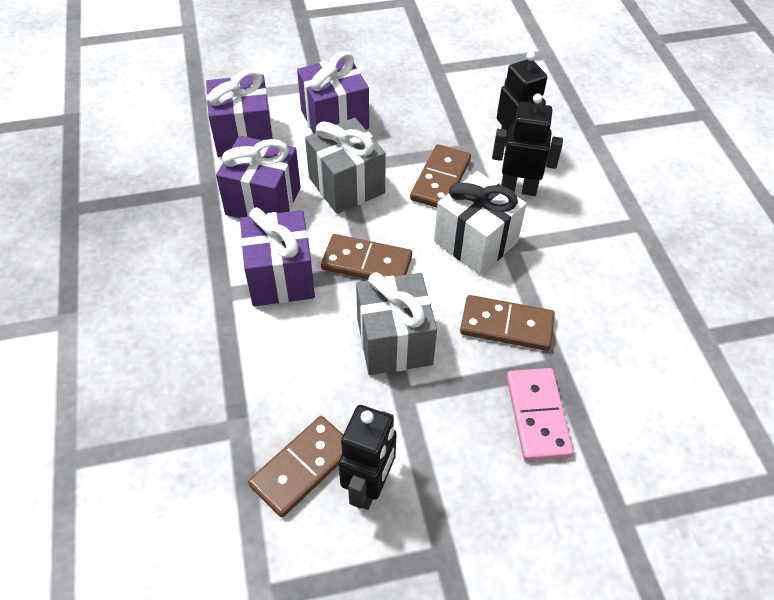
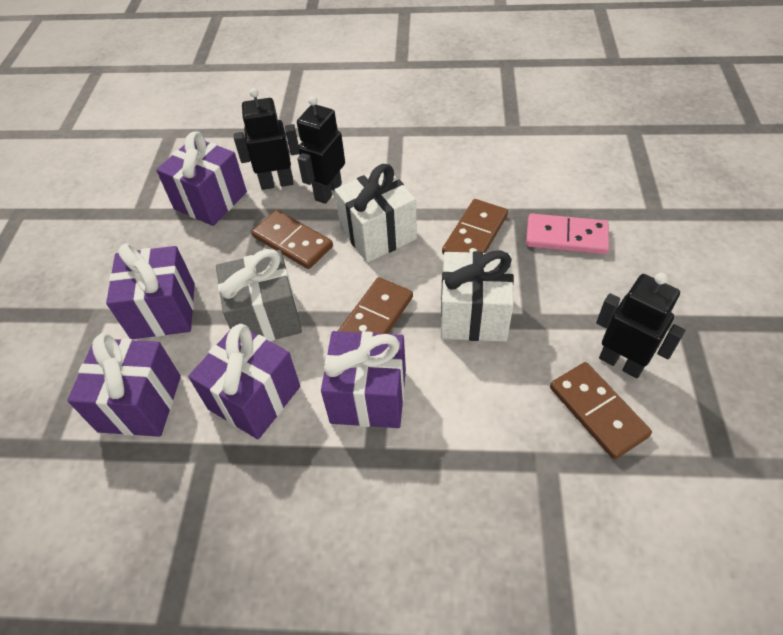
camera: 70 degrees left, 0 degrees up
(394, 342) = (473, 315): grey gift -> white gift
(470, 108) = (210, 200): none -> purple gift

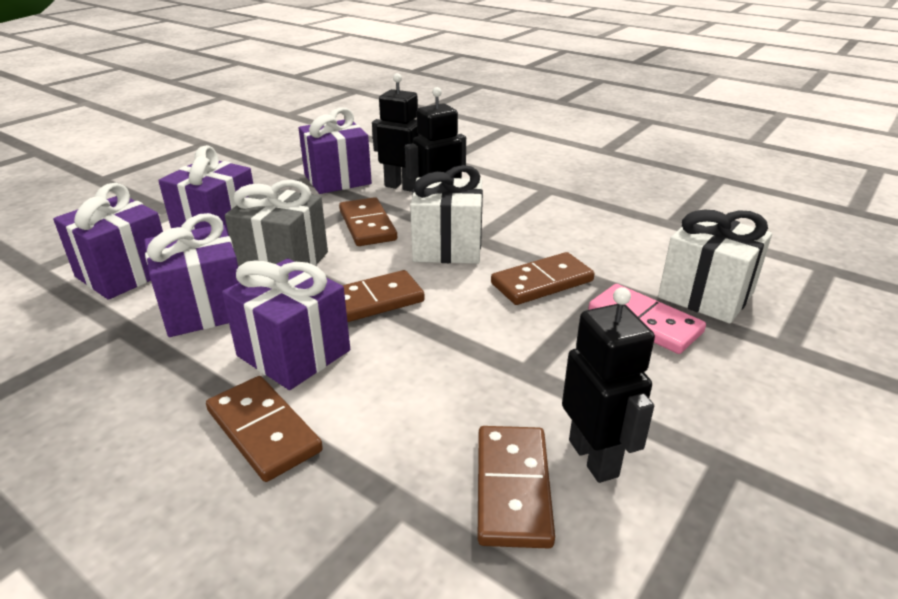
camera: 30 degrees right, 20 degrees down
(416, 468) = (264, 430): none -> brown domino
(473, 315) = (468, 340): white gift -> white gift (705, 295)

